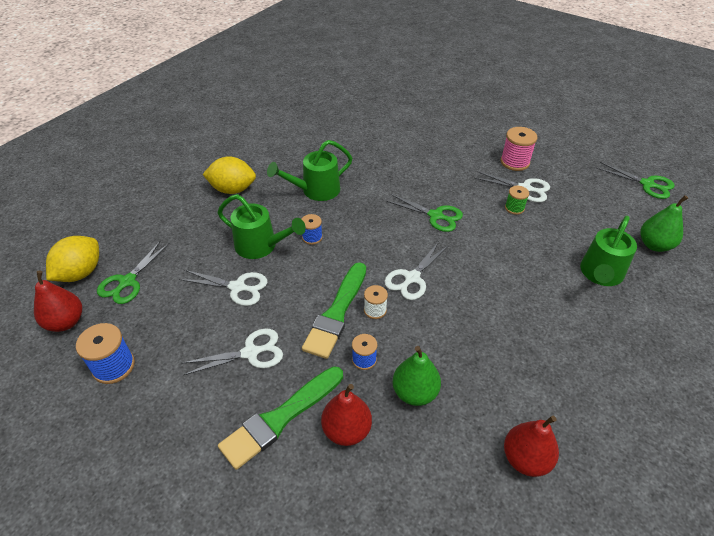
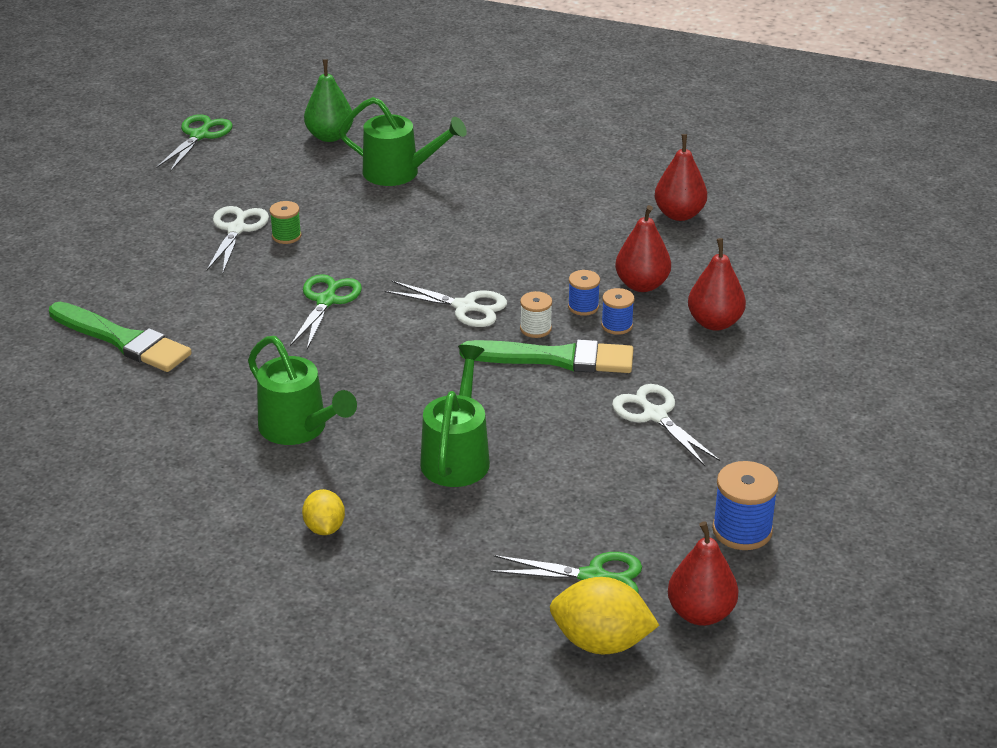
camera: 105 degrees left, 10 degrees down
(232, 189) = (324, 528): yellow lemon -> yellow lemon, size x0.60
(237, 287) = (552, 457): white scissors -> none
(280, 418) = (729, 371): green brush -> green brush (123, 340)
(312, 237) = (417, 409): blue spool -> blue spool (583, 307)
(415, 392) = (642, 285): green pear -> red pear
(515, 162) = (168, 240): pink spool -> none

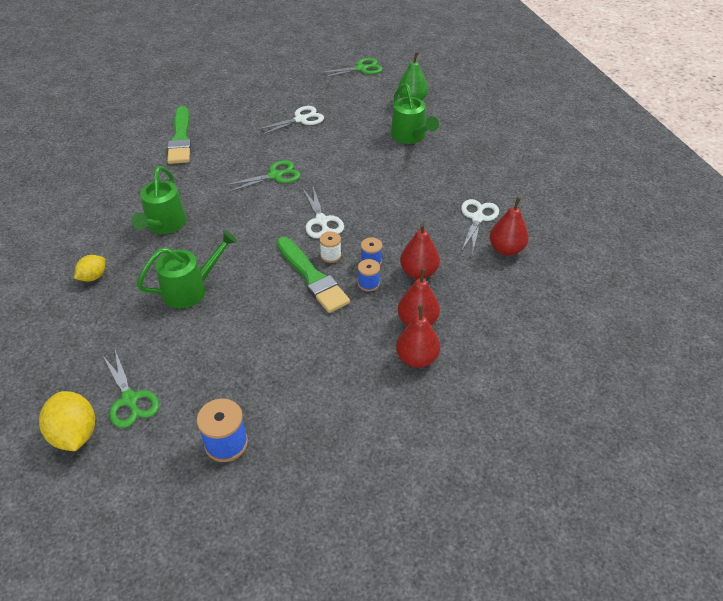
camera: 50 degrees right, 10 degrees up
(286, 236) = (313, 135): green spool -> none
(655, 415) = (300, 345): white scissors -> white scissors (477, 218)
(700, 613) = (132, 466): red pear -> red pear (417, 358)

